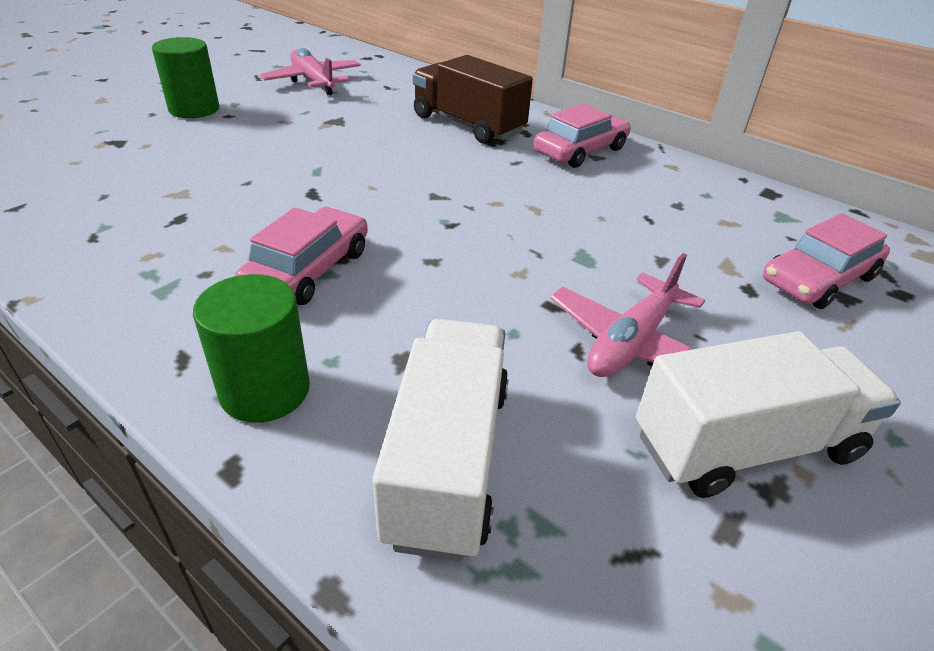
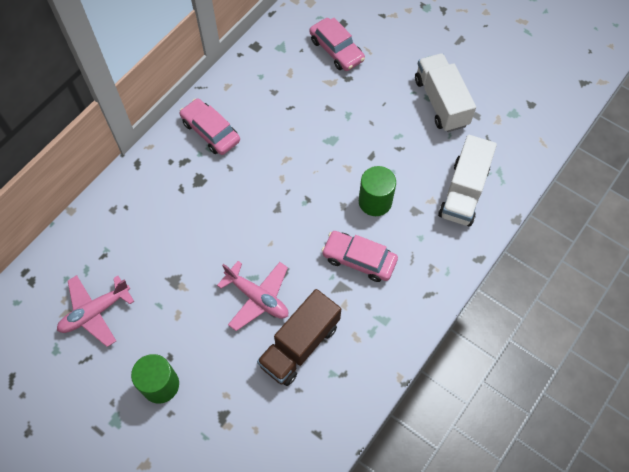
camera: 90 degrees left, 25 degrees up
(265, 390) = (441, 258): green cylinder -> green cylinder (375, 201)
(447, 460) = (463, 192): white truck -> white truck turned 75 degrees counterclockwise
(468, 125) = (175, 195): brown truck -> brown truck (299, 345)
(631, 343) = (392, 129): pink plane -> pink plane (257, 297)

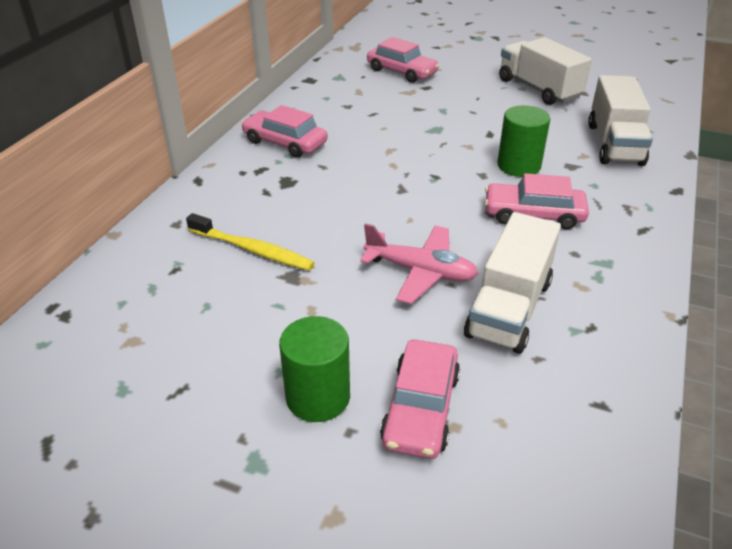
camera: 15 degrees left, 25 degrees down
(95, 312) = (179, 331): pink plane -> none
(156, 249) = (252, 250): none -> yellow toothbrush
(214, 408) = (421, 408): none -> pink car
(299, 345) = (509, 308): brown truck -> white truck

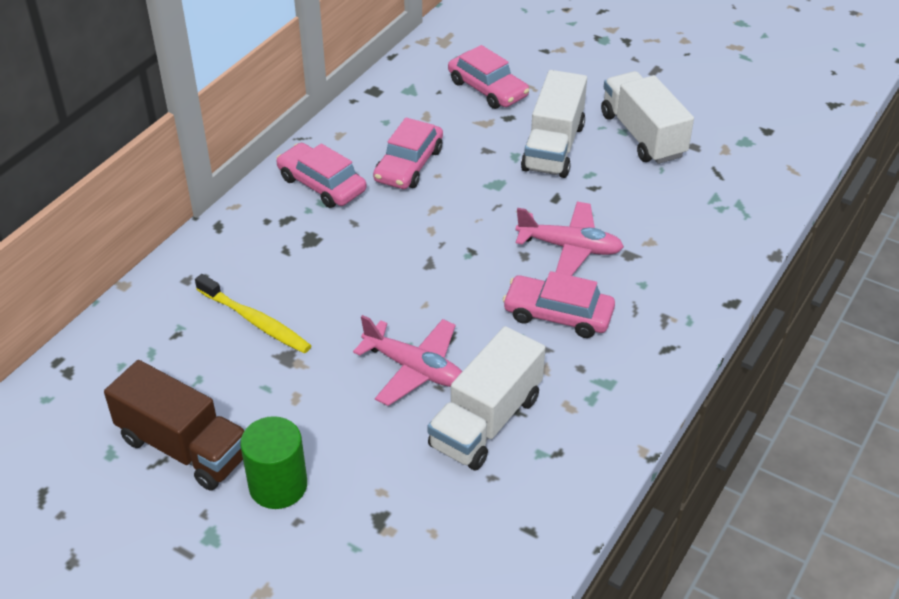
camera: 10 degrees right, 5 degrees up
(205, 372) = (184, 447): none -> brown truck
(421, 408) = (366, 509): pink car -> pink car (409, 165)
(519, 166) = (569, 247): green cylinder -> pink plane
(614, 144) = (693, 229): white truck -> white truck (553, 147)

